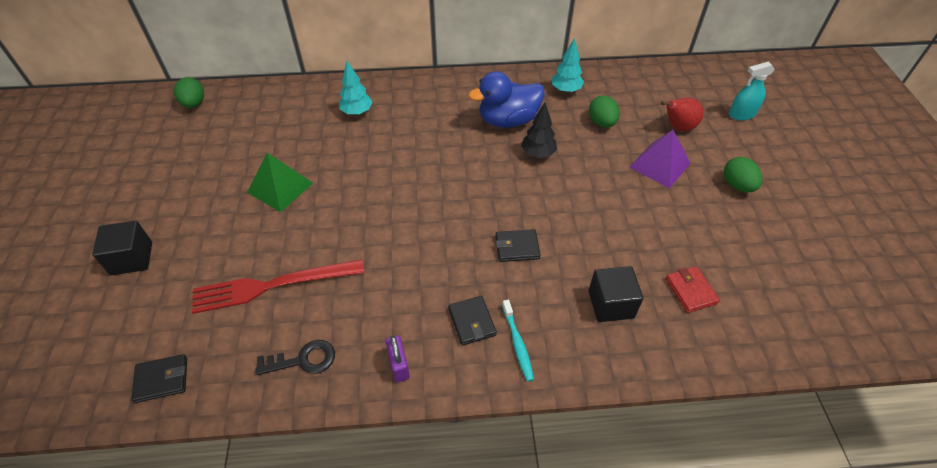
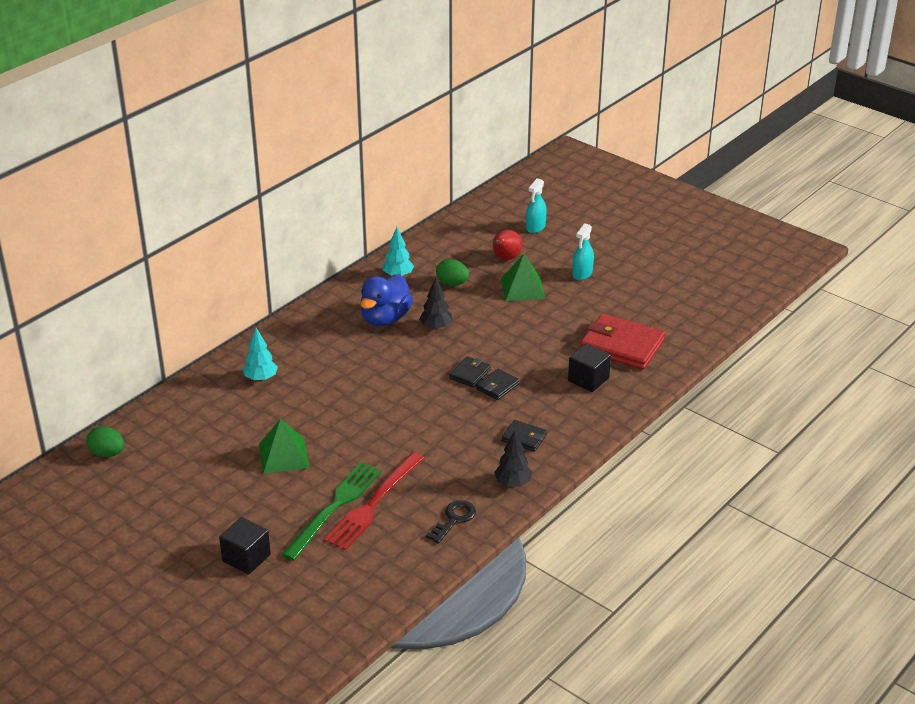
camera: 45 degrees left, 15 degrees down
(162, 379) = (383, 586): black wallet -> black wallet (470, 374)
(244, 264) = (334, 507): none -> green fork
(399, 365) = (513, 483): purple padlock -> black tree
(517, 344) = (563, 430): turquoise toothbrush -> none
(660, 165) = (523, 288): purple pyramid -> green pyramid
(690, 291) = (622, 346): red wallet -> red wallet, size x2.03
(737, 185) = (582, 273): green egg -> turquoise spray bottle

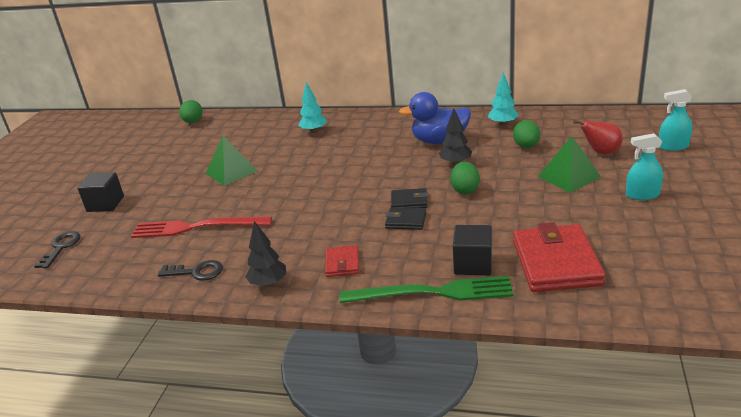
camera: 65 degrees right, 5 degrees down
(309, 603) = (61, 247): none -> black key
(334, 507) = (182, 213): green fork -> green fork (432, 293)
(484, 341) = (465, 190): none -> green egg
(524, 438) = (342, 263): black wallet -> red wallet

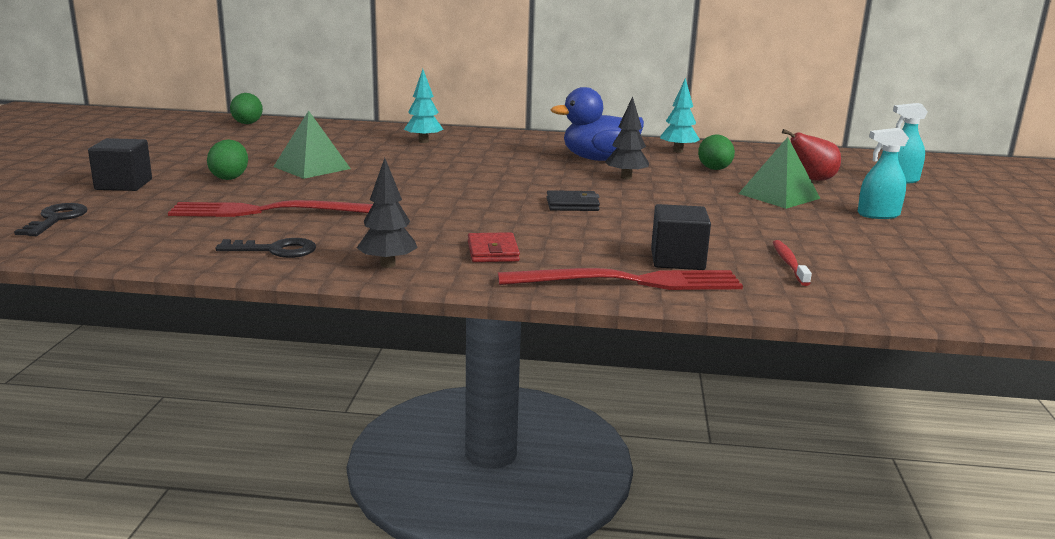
camera: 10 degrees left, 10 degrees down
(406, 221) = (573, 220): black wallet -> none
(432, 293) = (629, 282): green fork -> red fork
(465, 190) = (645, 199): green egg -> green egg (230, 177)
(556, 262) = (789, 263): red wallet -> red toothbrush

